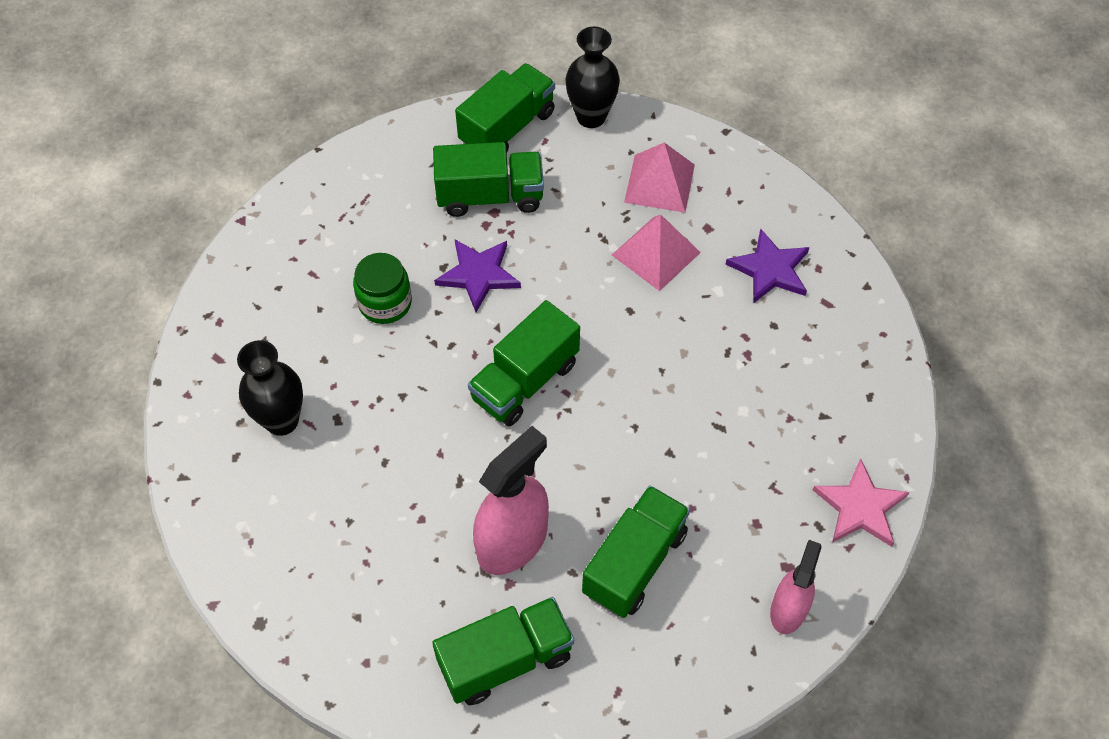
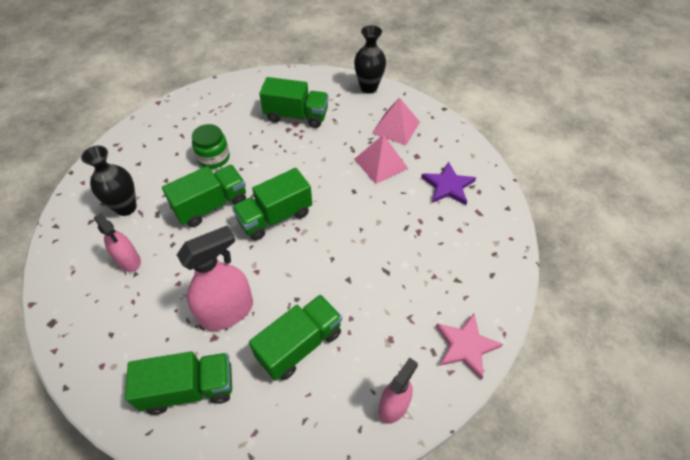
camera: 15 degrees right, 5 degrees down
(329, 503) = (129, 260): none -> pink spray bottle
(478, 275) = (272, 154): purple star -> none
(507, 128) = (320, 85): green truck -> green truck (211, 205)

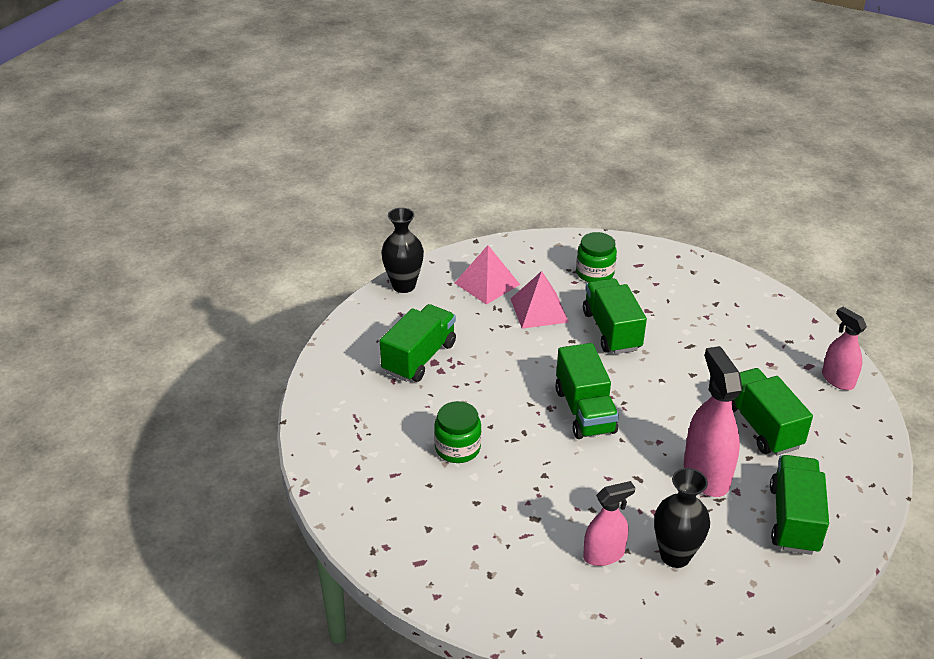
camera: 70 degrees left, 15 degrees down
(126, 207) = (509, 549): black vase -> black vase (675, 556)
(211, 205) = (542, 463): green truck -> green truck (611, 331)
(448, 186) = (595, 273): purple star -> green jar
(465, 346) = (788, 320): pink star -> none

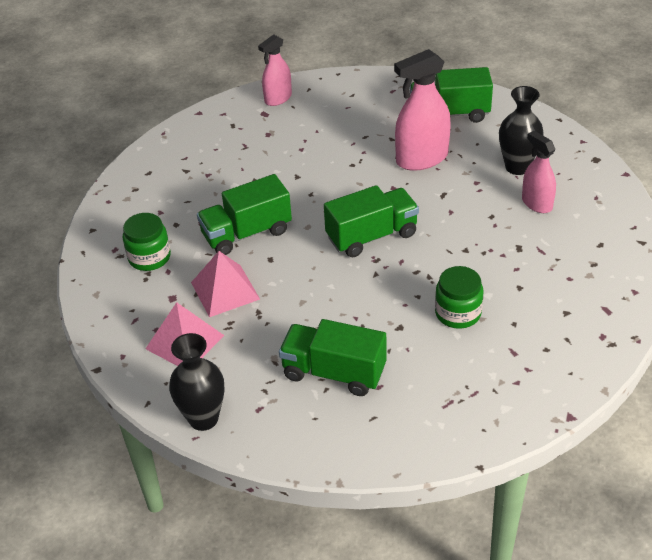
camera: 100 degrees left, 5 degrees up
(761, 426) = (352, 134): green truck -> none

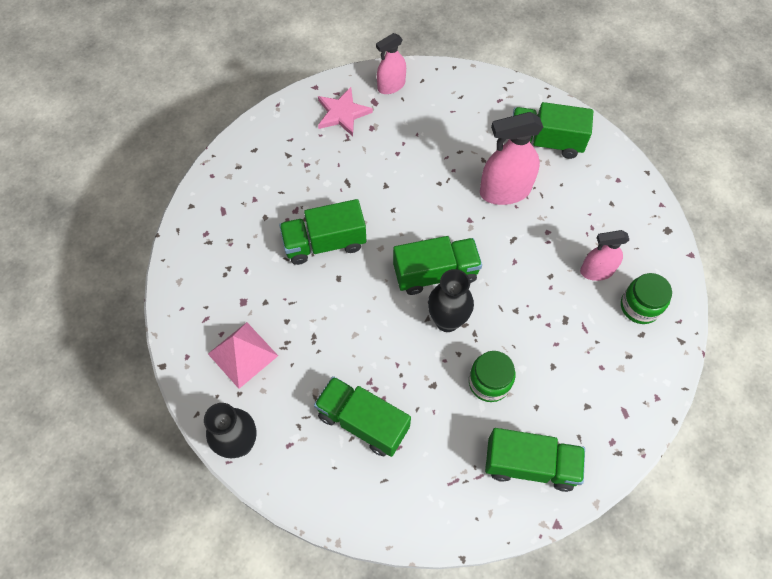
camera: 10 degrees right, 20 degrees up
(149, 257) = (233, 250): green jar -> green jar (639, 306)
(225, 290) = (290, 305): pink pyramid -> none
(234, 128) = (342, 113): none -> pink star
(517, 167) = (590, 222): black vase -> black vase (447, 321)
(524, 372) = (530, 464): none -> green truck
(536, 203) = (596, 271): pink spray bottle -> pink spray bottle turned 75 degrees counterclockwise

